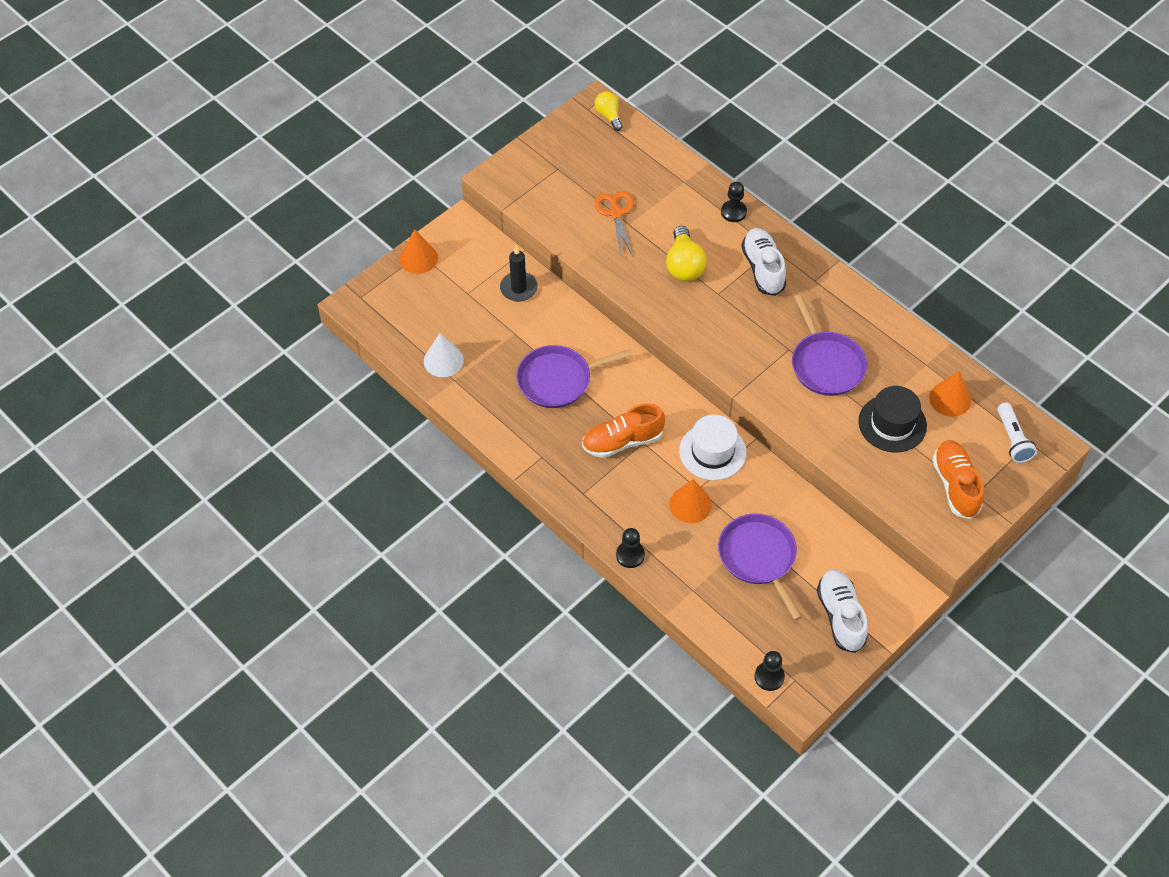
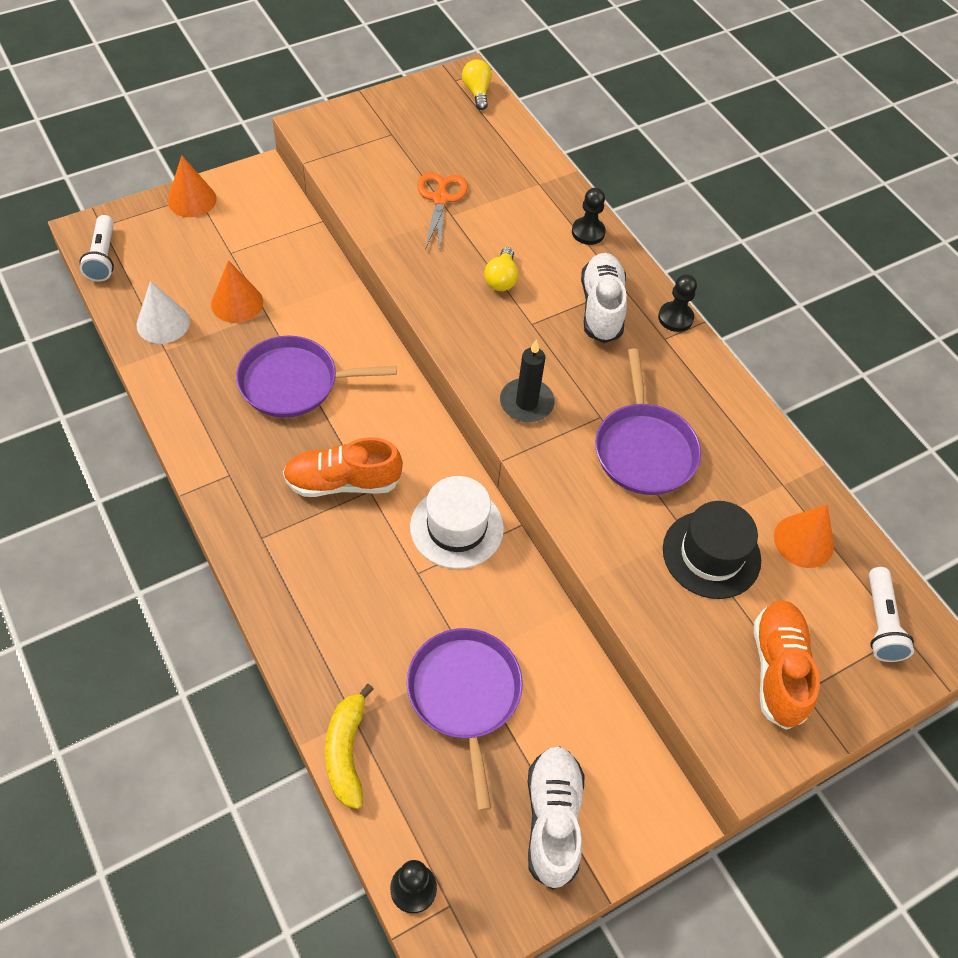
camera: 10 degrees right, 0 degrees up
(374, 321) = (103, 257): none -> white flashlight
(518, 288) = (295, 262): black candle -> black candle (526, 403)
(630, 555) = (287, 642): black pawn -> black pawn (675, 318)
(684, 265) = (501, 279): yellow light bulb -> yellow light bulb, size x0.64
(690, 504) = (399, 592): orange cone -> orange cone (237, 303)
(696, 611) = (346, 752): none -> yellow banana

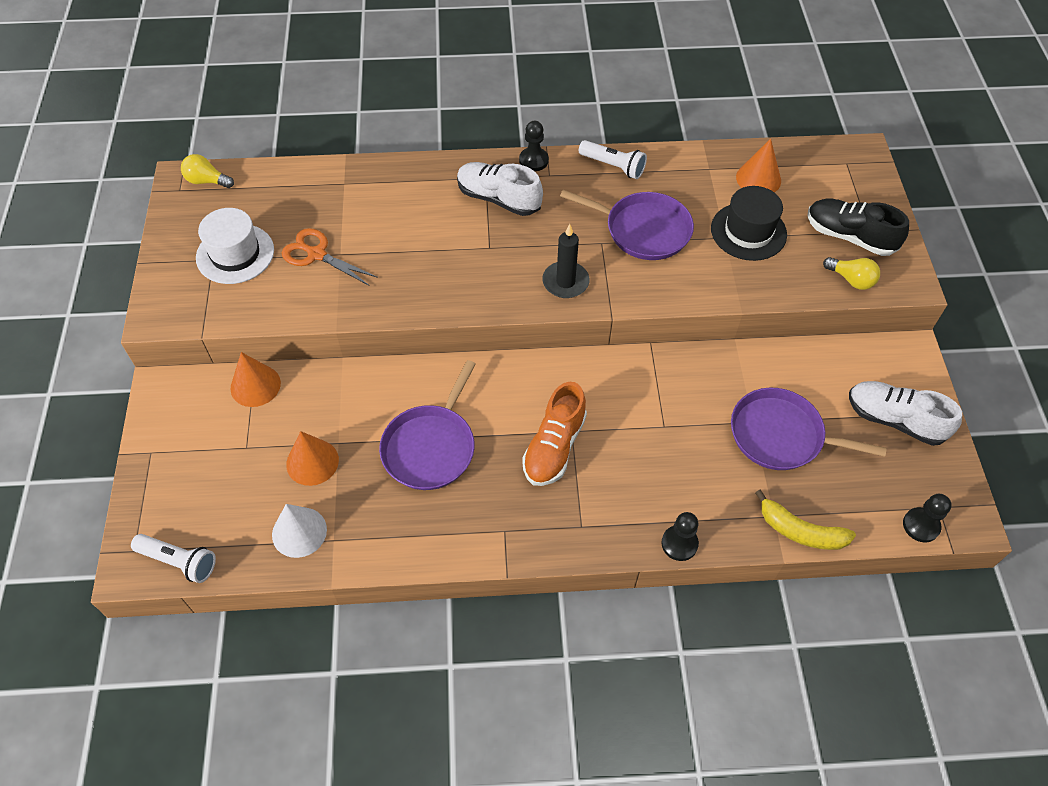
camera: 60 degrees left, 0 degrees up
(192, 200) = (154, 458): orange cone -> orange cone (255, 385)
(456, 527) = (634, 384): white hat -> white hat (235, 254)
(501, 279) = (432, 248): yellow light bulb -> yellow light bulb (851, 280)
(588, 232) = (417, 175): black pawn -> black pawn (679, 544)
(778, 669) = (849, 236): orange shoe -> black shoe
(880, 623) = (834, 170): white flashlight -> white flashlight (613, 166)

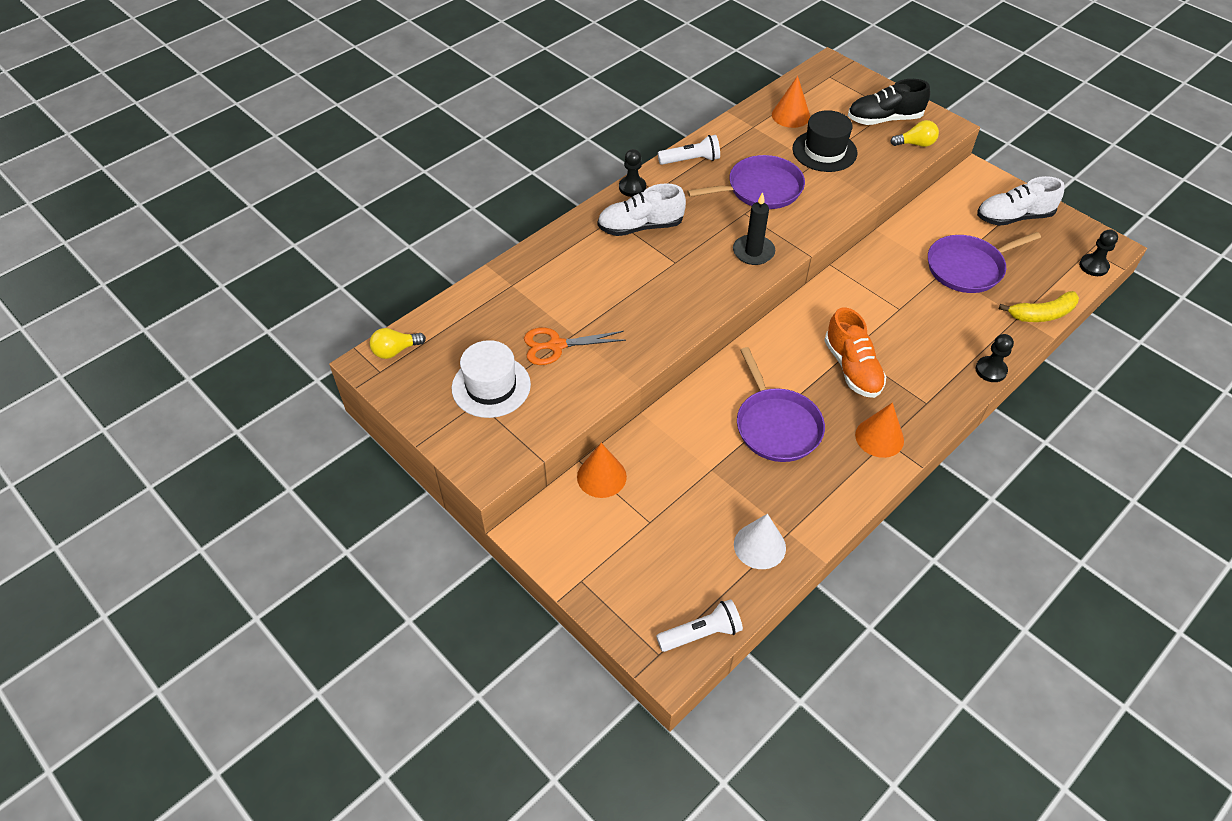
camera: 40 degrees left, 5 degrees down
(312, 462) = (709, 495): orange cone -> orange cone (879, 437)

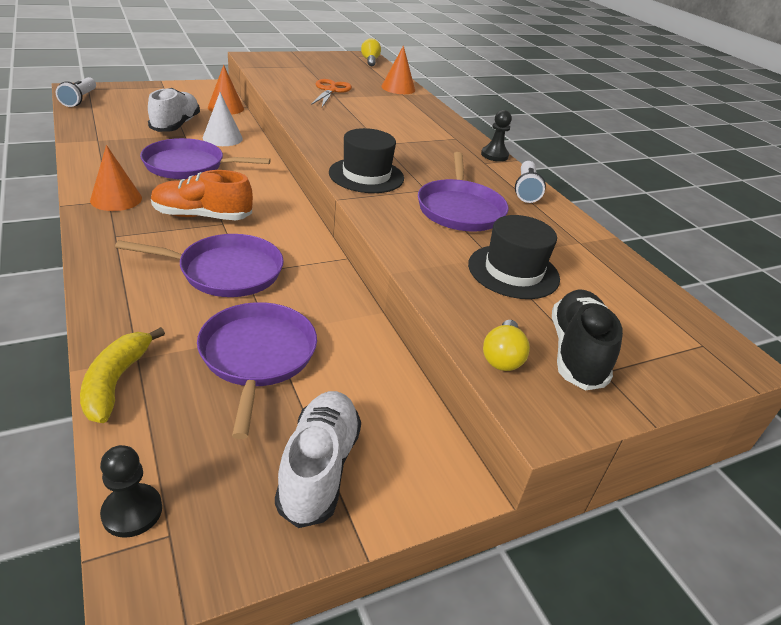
camera: 105 degrees right, 15 degrees down
(491, 386) = (315, 70): white hat -> none
(640, 227) = (437, 144): white shoe -> white shoe (176, 125)
(753, 252) = (366, 175): black candle -> black hat
(759, 546) = (104, 129): white cone -> white cone (222, 138)
(790, 115) = (599, 275): orange cone -> orange cone (398, 88)
(907, 318) = (226, 271): none -> purple pan
(990, 370) = (96, 292): black pawn -> none

